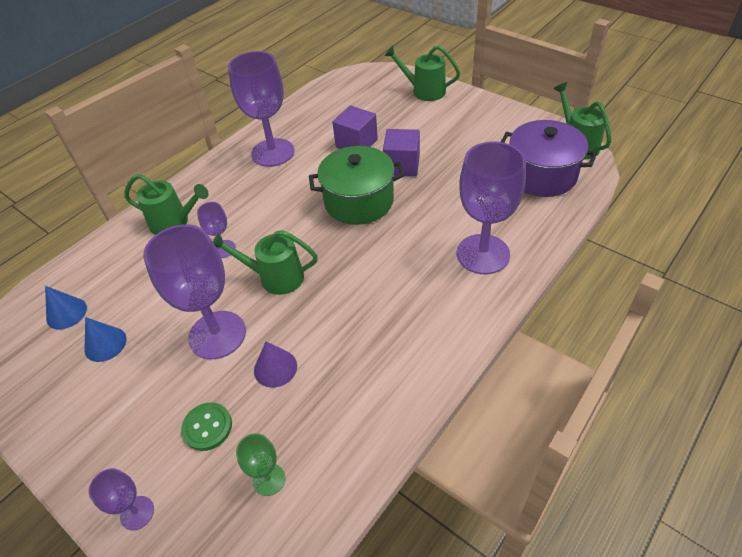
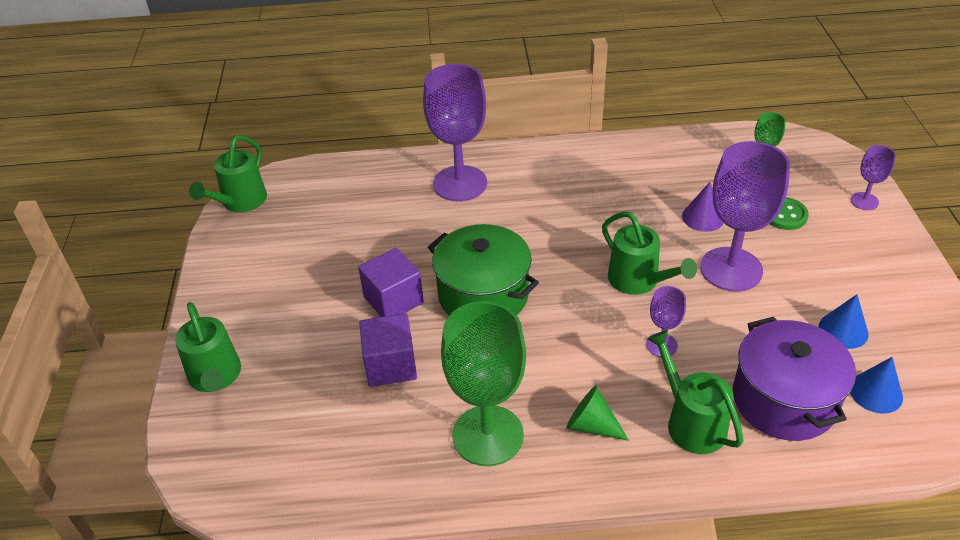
camera: 135 degrees left, 5 degrees down
(226, 188) = (592, 425): none -> green cone
(273, 152) = (488, 435): purple goblet -> green goblet
(541, 175) = (315, 201): purple pot -> purple pot (784, 400)

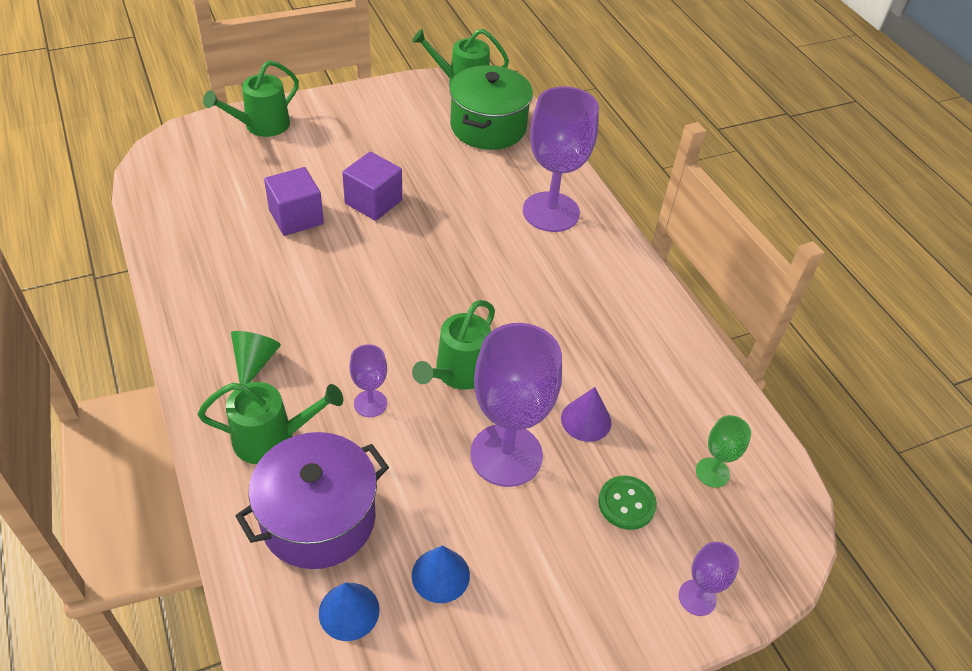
camera: 65 degrees right, 5 degrees up
(483, 295) = (398, 258): green pot -> green pot (488, 127)
(488, 435) = (231, 293): green goblet -> none
(690, 422) = (272, 438): green watering can -> green watering can turned 45 degrees clockwise

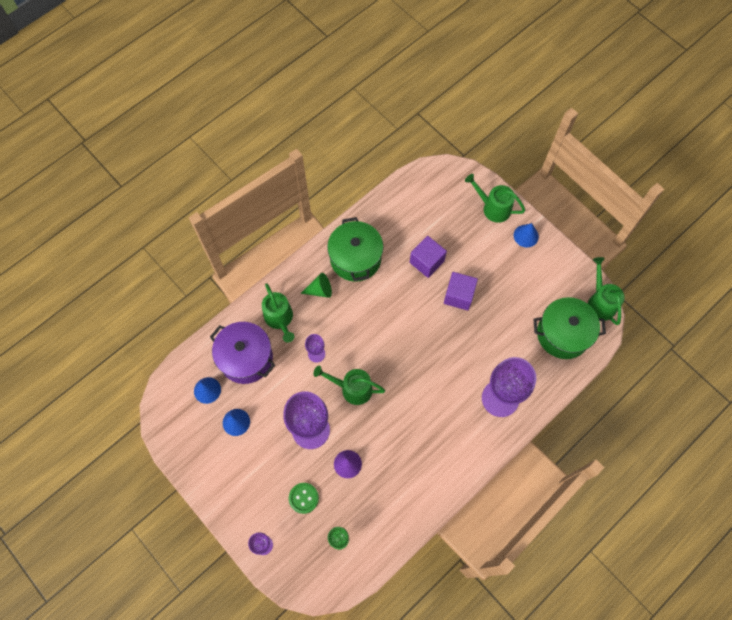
camera: 75 degrees right, 20 degrees up
(230, 297) = (355, 258): none -> green pot
(327, 111) = (526, 236): none -> blue cone

